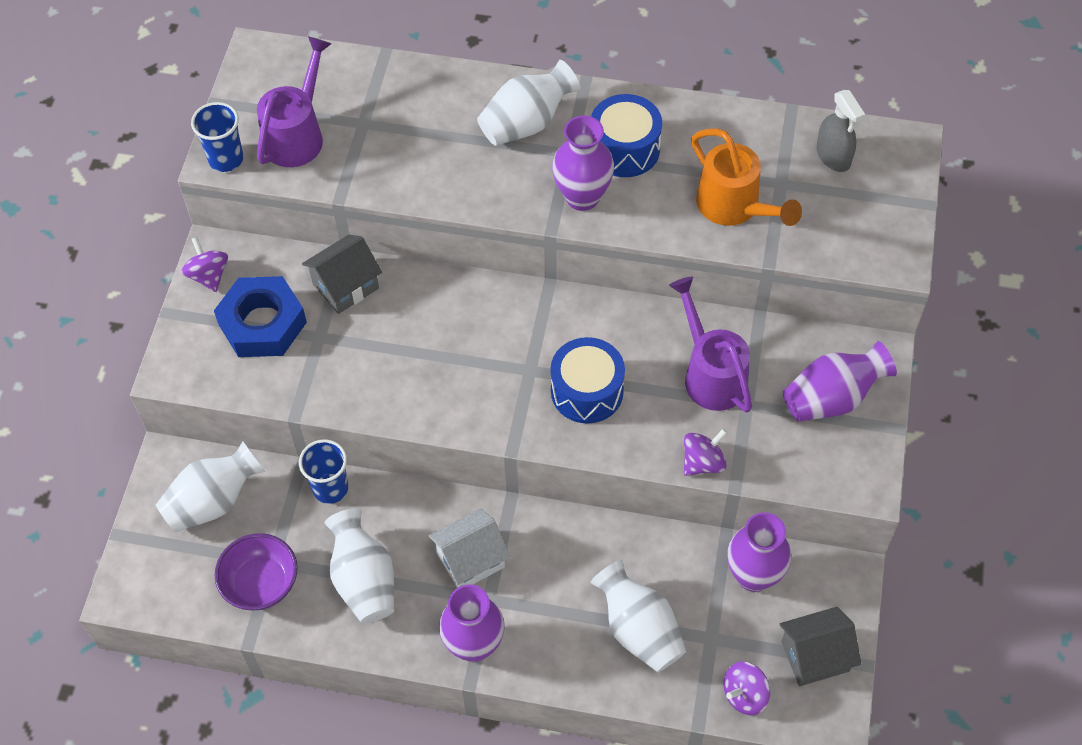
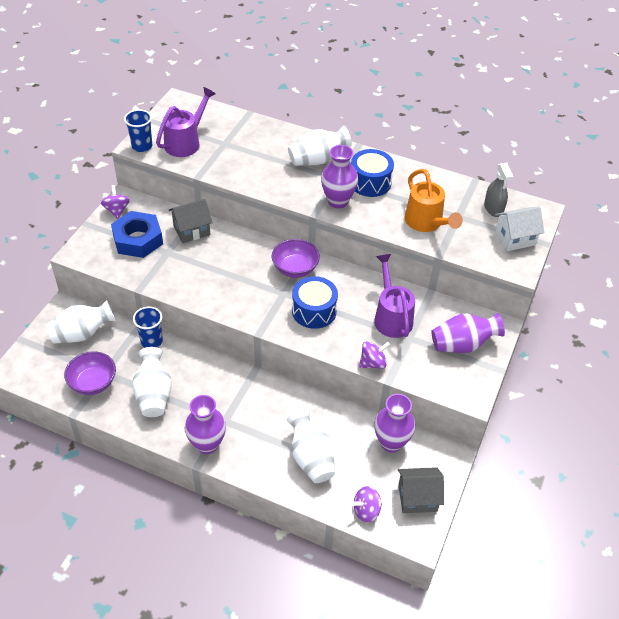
camera: 10 degrees right, 10 degrees down
(471, 560) = (221, 397): white house -> white house (515, 238)
(535, 321) = (295, 269): none -> purple bowl

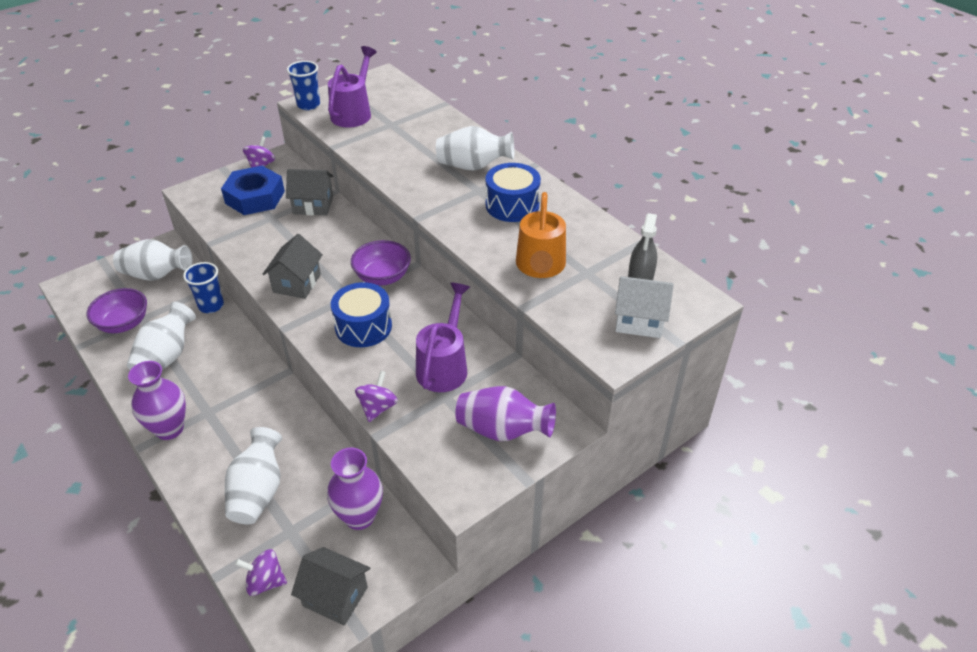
camera: 30 degrees right, 5 degrees down
(186, 142) = (354, 113): purple watering can -> purple watering can turned 45 degrees counterclockwise
(236, 297) = (297, 283): none -> grey house
(338, 201) = (457, 213): purple vase -> none
(373, 363) = (377, 407): purple spinning top -> purple spinning top turned 75 degrees counterclockwise

